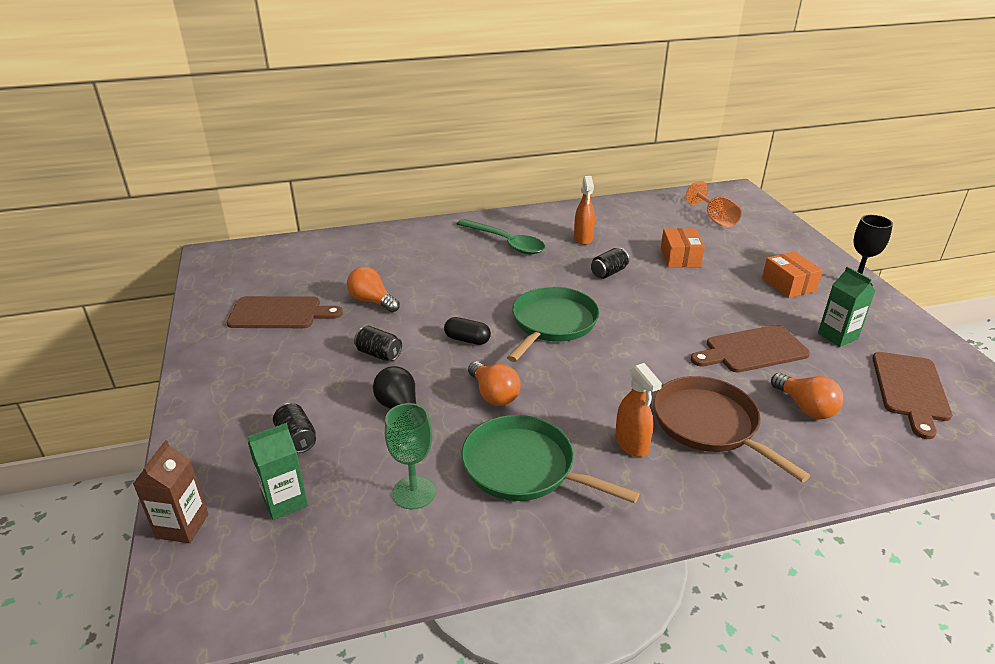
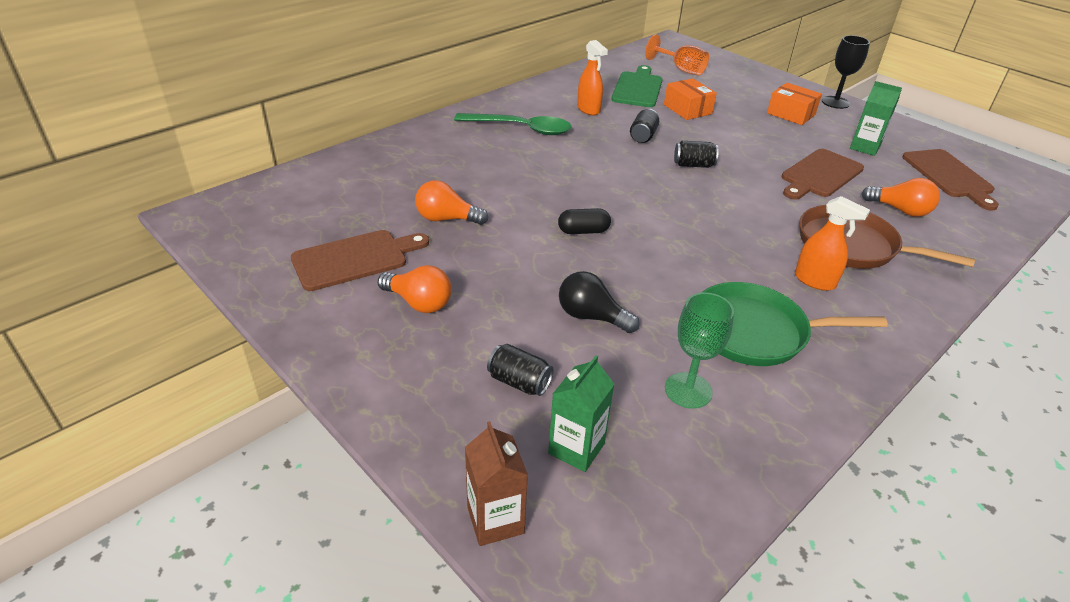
camera: 30 degrees left, 5 degrees up
(379, 354) = (512, 270): black can -> black can (693, 165)
(494, 394) = (661, 275): orange light bulb -> orange light bulb (419, 303)
(552, 323) = (643, 194): green pan -> none
(651, 229) = (638, 88): none -> green cutting board

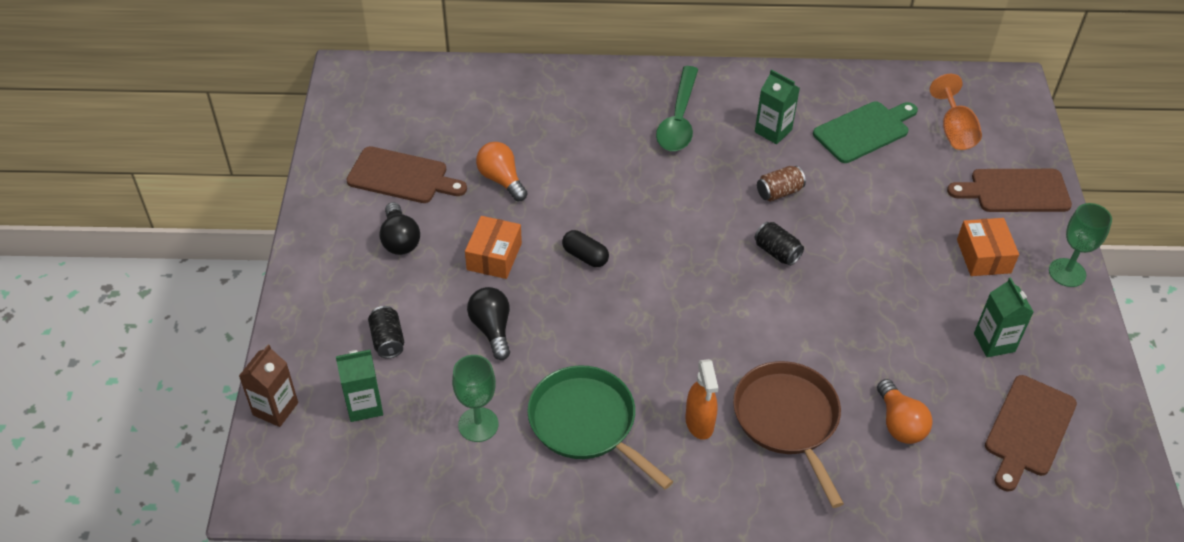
camera: 45 degrees right, 10 degrees up
(419, 303) = (400, 240): orange light bulb -> black light bulb
(521, 129) = (678, 120): green spoon -> green spoon turned 45 degrees clockwise
(588, 109) = (773, 131): orange spray bottle -> green carton
(643, 136) = (779, 192): black can -> brown can
(687, 109) = (875, 186): orange box -> orange box (494, 256)
(820, 175) = (885, 339): brown cutting board -> brown cutting board (1015, 191)
(835, 102) = (1067, 272): black goblet -> green goblet

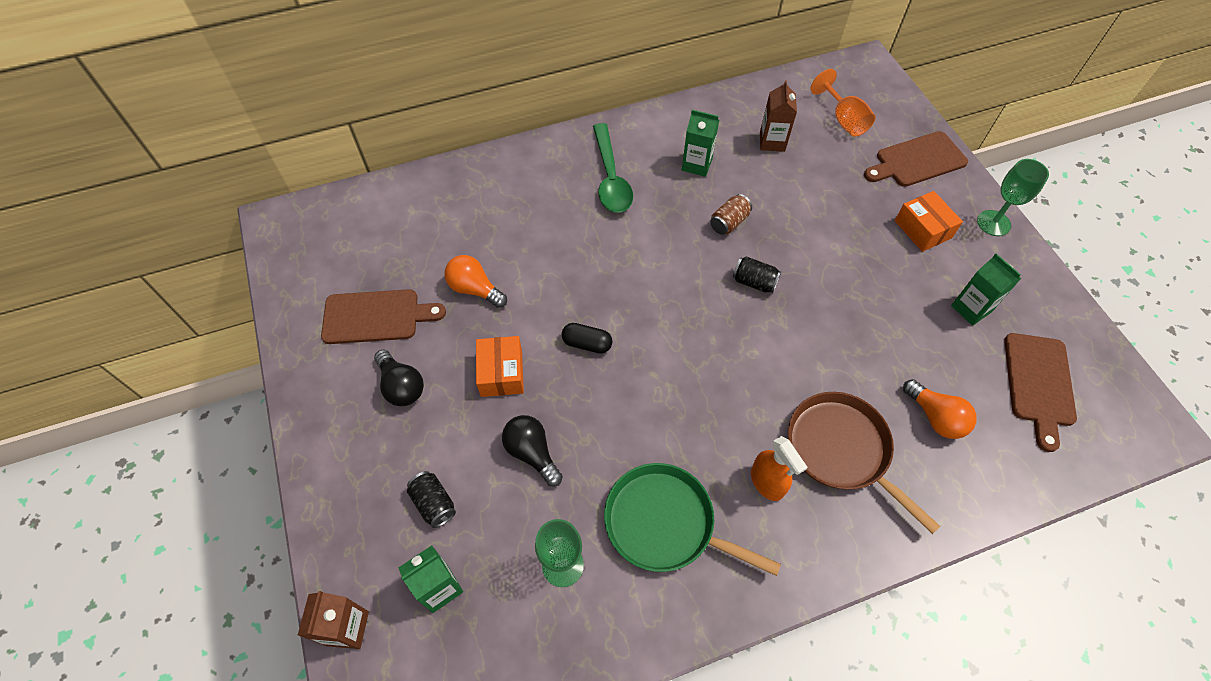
camera: 20 degrees left, 10 degrees up
(864, 131) = (772, 142): green cutting board -> brown carton

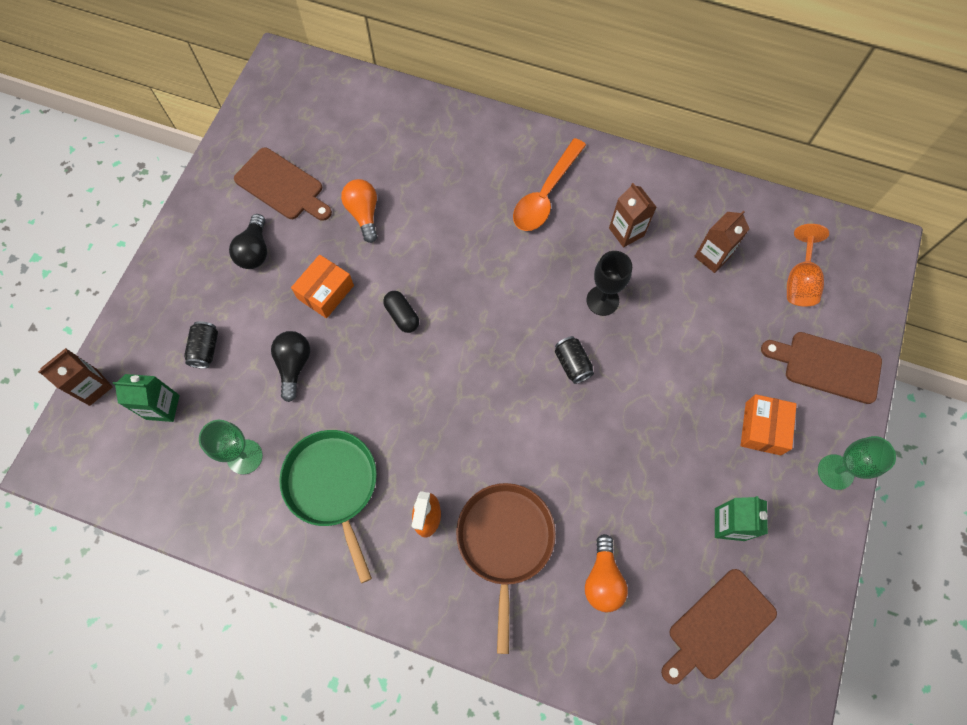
camera: 40 degrees right, 10 degrees up
(610, 178) = (545, 195): green spoon -> orange spoon
(697, 165) = (626, 232): green carton -> brown carton
(729, 222) = (602, 300): brown can -> black goblet

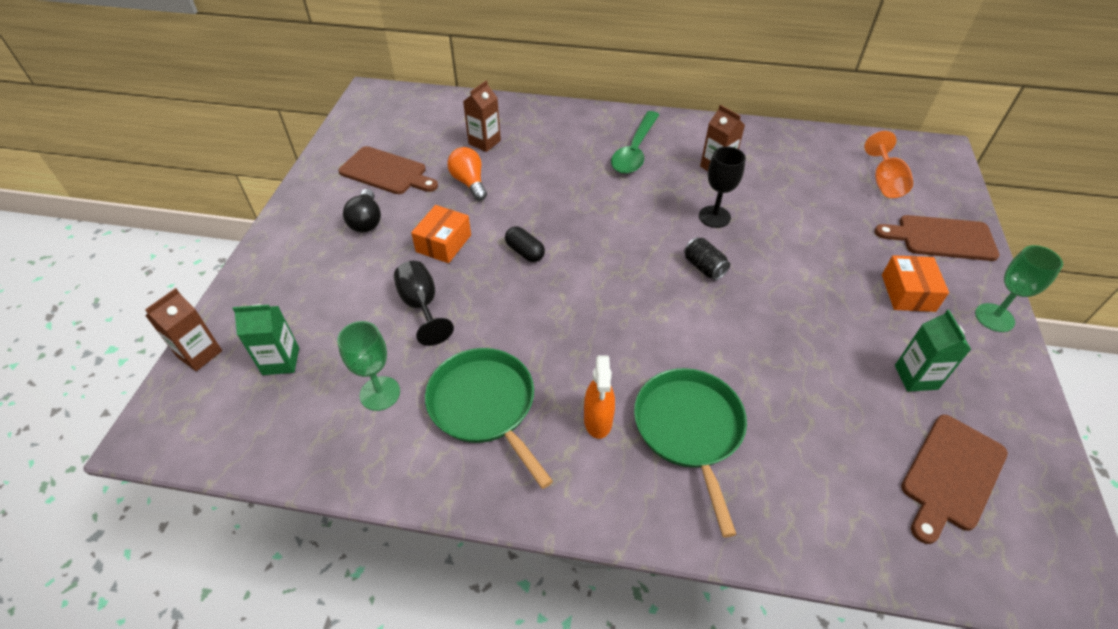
camera: 10 degrees left, 20 degrees down
(205, 349) = (324, 304): black can -> none
(294, 365) = (421, 306): black light bulb -> black goblet
(505, 541) = (689, 429): brown pan -> green pan
(545, 195) = (634, 151): orange spoon -> green spoon
(602, 579) = (808, 449): orange light bulb -> none
(712, 256) = (800, 175): brown carton -> brown carton (484, 142)

